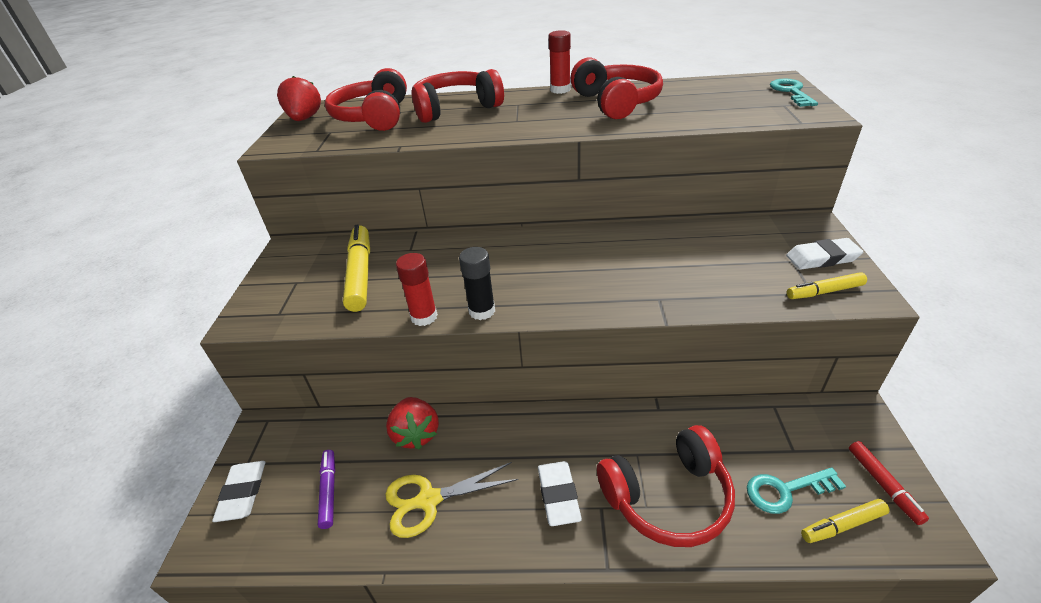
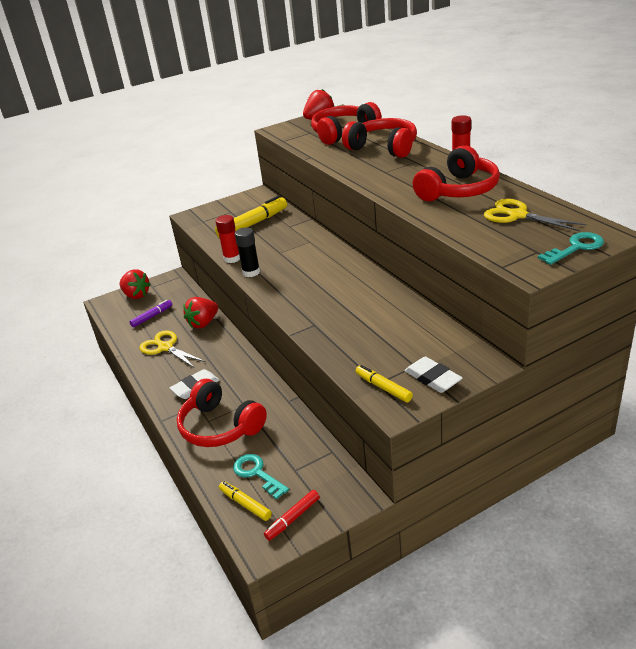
camera: 60 degrees right, 5 degrees down
(242, 493) = (136, 295): white eraser -> red strawberry
(703, 95) = (517, 215): none -> yellow scissors

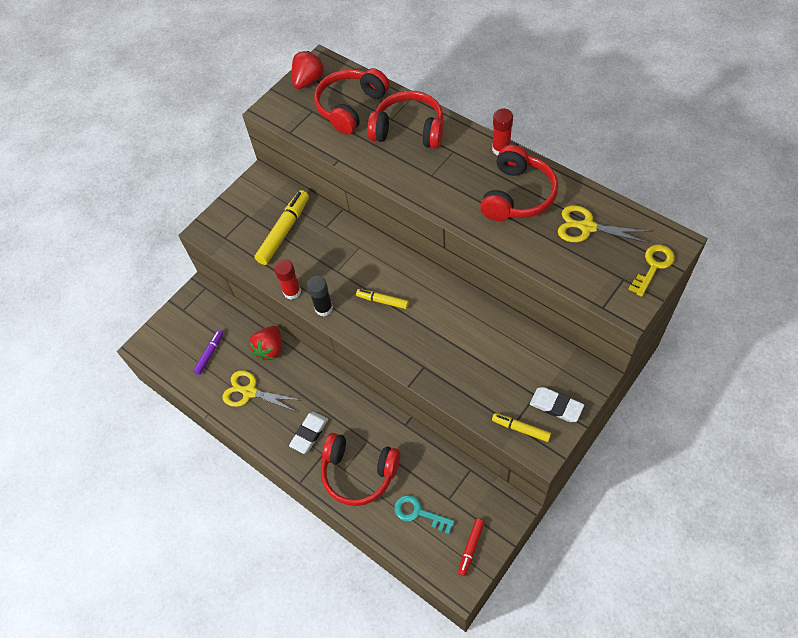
camera: 20 degrees left, 25 degrees up
(136, 295) = (172, 327): red strawberry -> none
(245, 504) = (425, 547): yellow marker -> yellow marker (382, 301)
(575, 248) = (653, 267): turquoise key -> yellow key

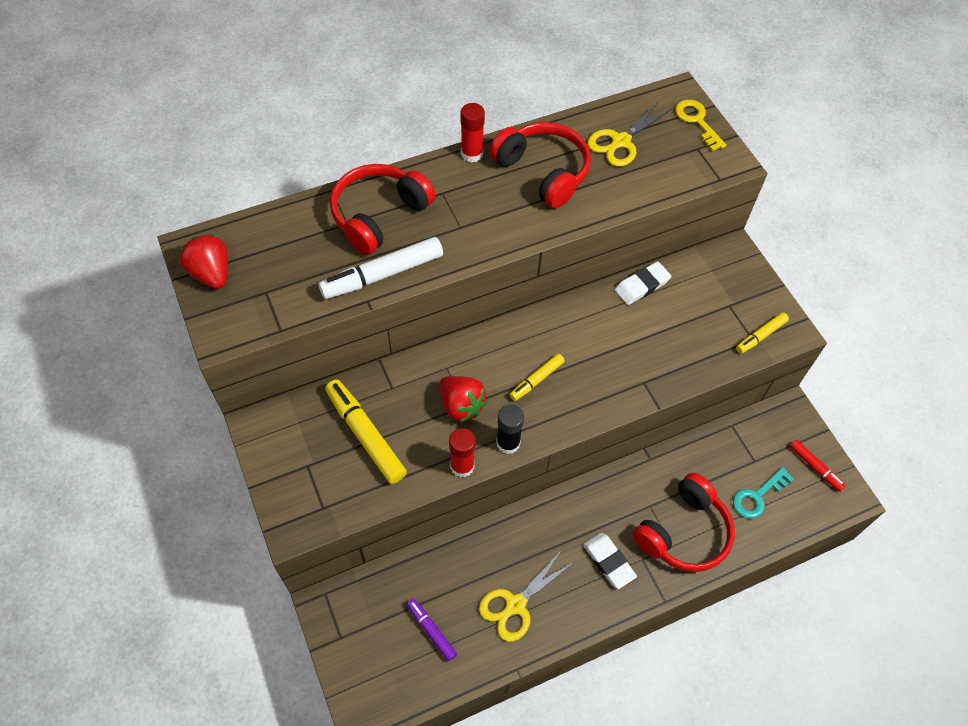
camera: 70 degrees left, 0 degrees up
(270, 349) = (469, 554): red strawberry -> red strawberry (461, 405)
(350, 107) = (295, 251): red headphones -> none
(363, 156) = (382, 275): none -> white marker
(556, 406) = (750, 295): white eraser -> white eraser (642, 286)

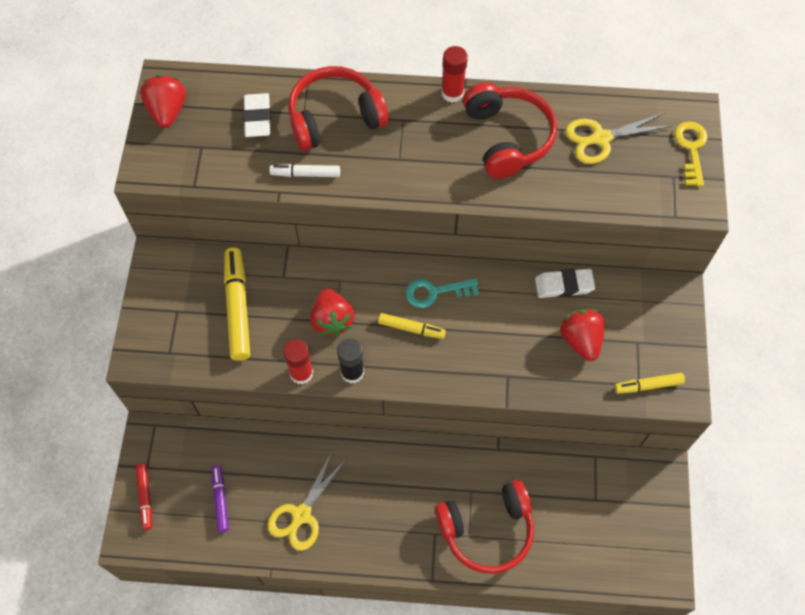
camera: 30 degrees right, 5 degrees up
(382, 275) = (305, 174): white marker -> white marker, size x0.57
(515, 605) = (301, 515): yellow scissors -> yellow scissors turned 45 degrees counterclockwise
(536, 380) = (411, 328): yellow marker -> yellow marker turned 150 degrees counterclockwise
(608, 562) = (403, 520): white eraser -> white eraser (257, 118)
(684, 324) = (580, 340): none -> red strawberry
(758, 496) = (577, 533): turquoise key -> turquoise key (435, 292)
(815, 467) = (651, 535): red marker -> red marker (145, 497)

